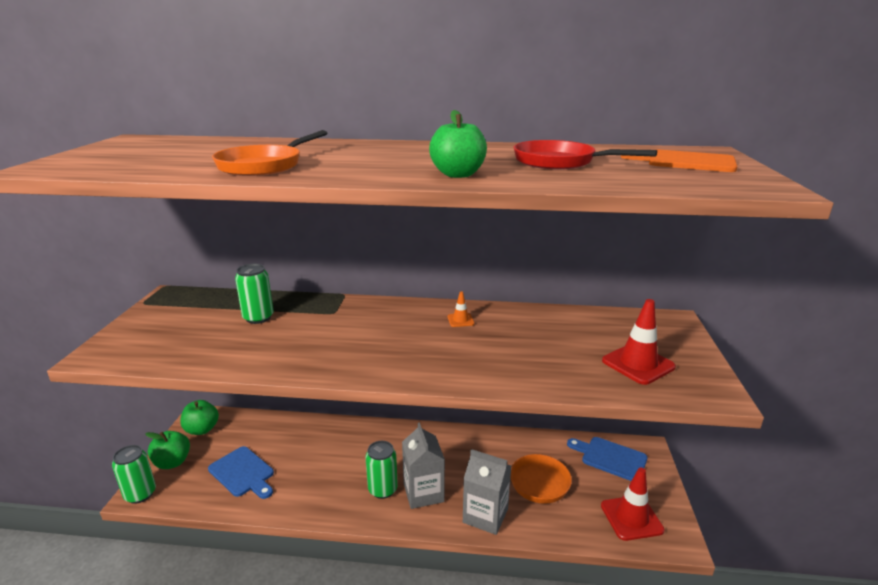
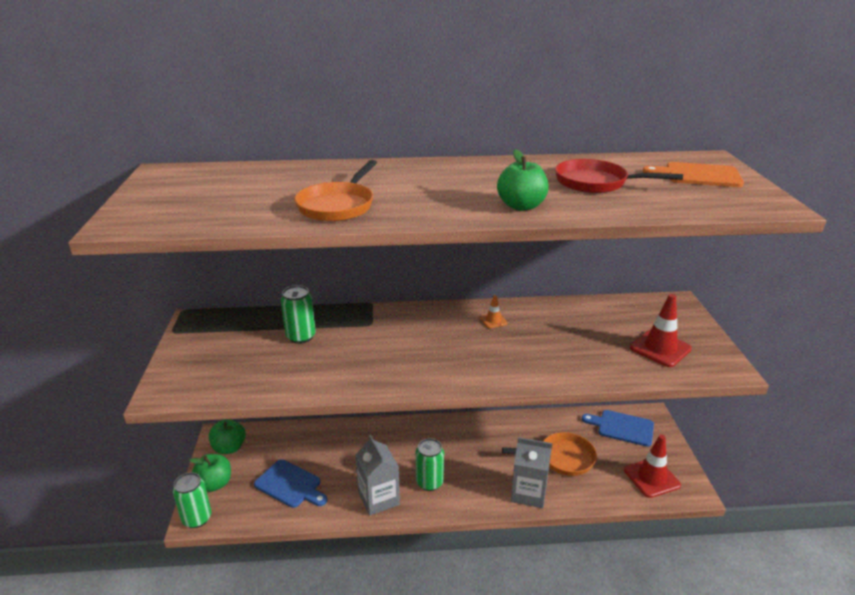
camera: 10 degrees left, 5 degrees up
(423, 493) = (467, 480): grey carton -> grey carton (378, 498)

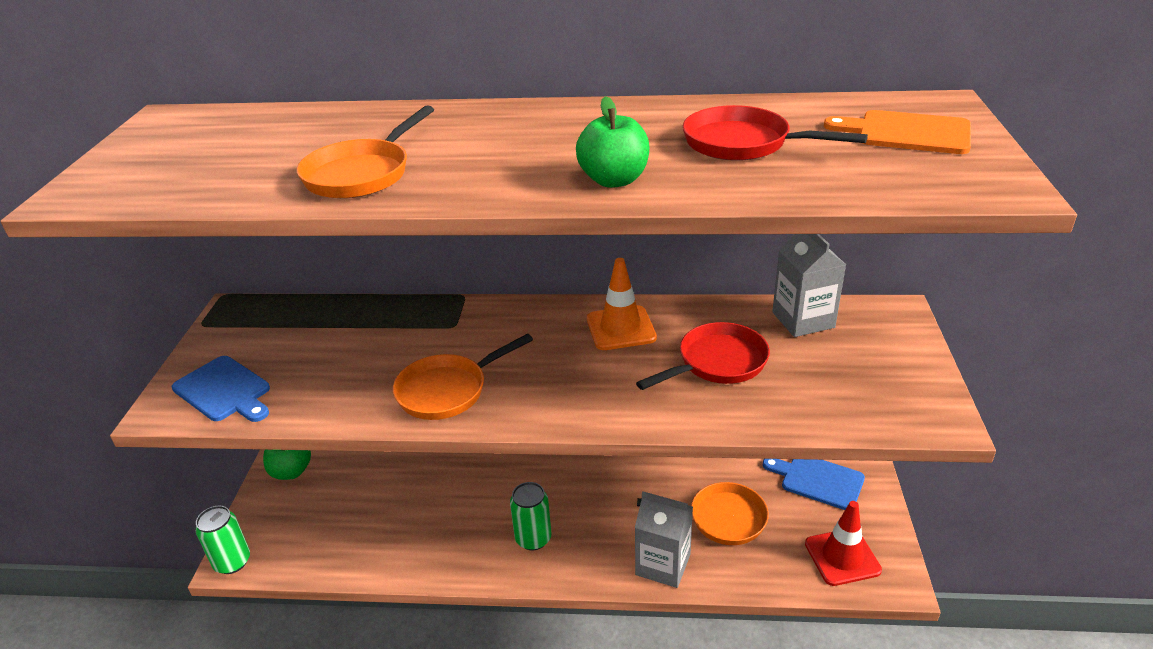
camera: 10 degrees right, 5 degrees up
(214, 484) = (263, 518): green apple -> none
(290, 485) = (355, 527): blue cutting board -> blue cutting board (224, 390)
(301, 337) = (358, 340): green can -> none
(378, 498) = (462, 555): grey carton -> grey carton (803, 320)
(381, 368) = (447, 390): none -> orange pan
(493, 320) = (621, 328): orange traffic cone -> orange traffic cone, size x1.96
(568, 340) = (717, 363): none -> red pan
(660, 348) = (847, 383): red traffic cone -> none

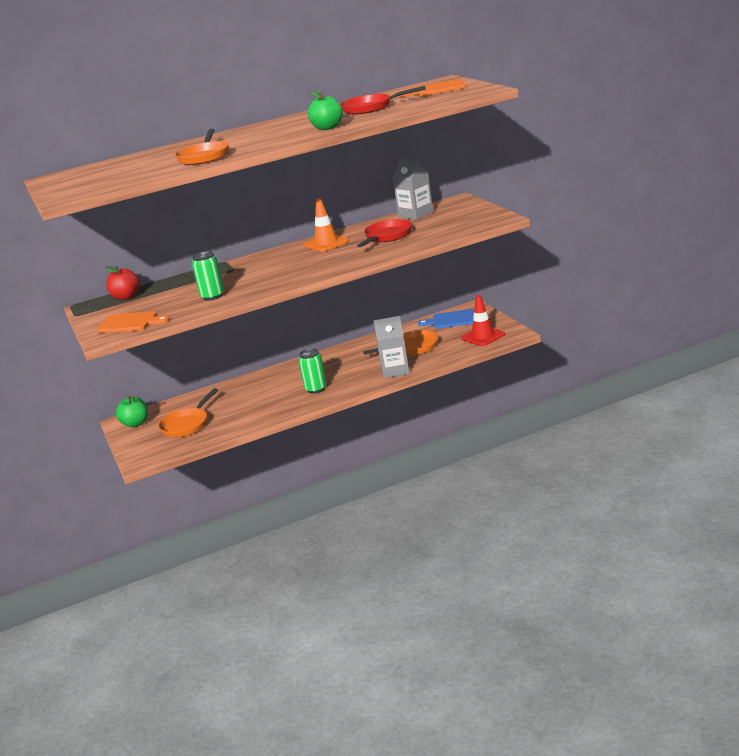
camera: 25 degrees left, 10 degrees down
(224, 390) = (130, 323): blue cutting board -> orange cutting board
(232, 562) = (141, 460): green can -> green can (212, 296)
(287, 315) = (126, 297): none -> red apple
(447, 390) = (258, 284): orange pan -> orange pan (187, 425)

